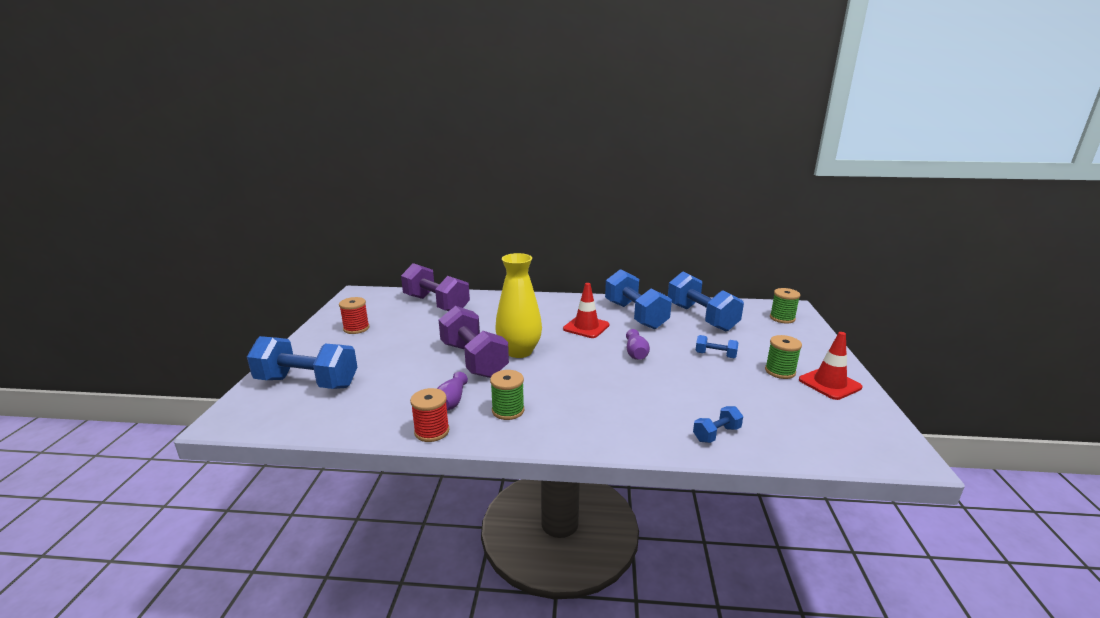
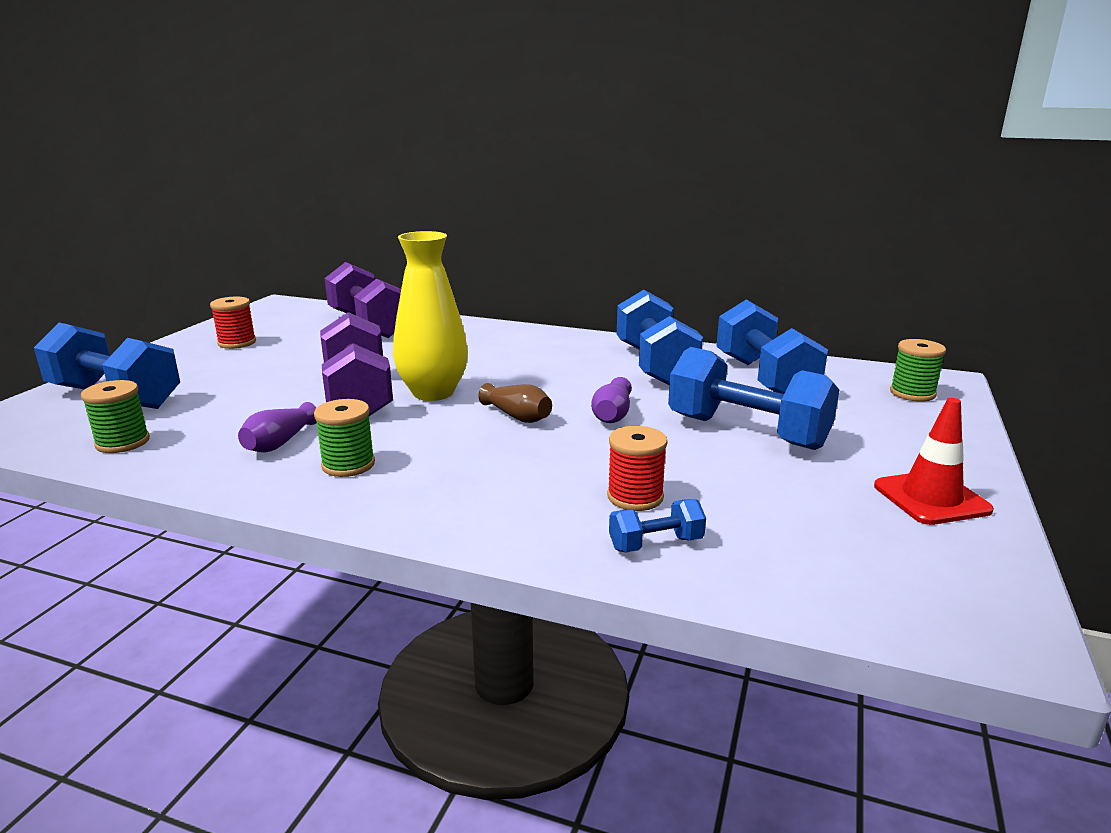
camera: 15 degrees right, 0 degrees up
(432, 431) = (217, 476): red spool -> red spool (635, 497)
(583, 362) = (517, 416): none -> brown vase
(586, 327) = (562, 373): red traffic cone -> none
(715, 355) = (747, 432): blue dumbbell -> blue dumbbell, size x2.20
(780, 371) = (847, 468): green spool -> green spool (123, 442)

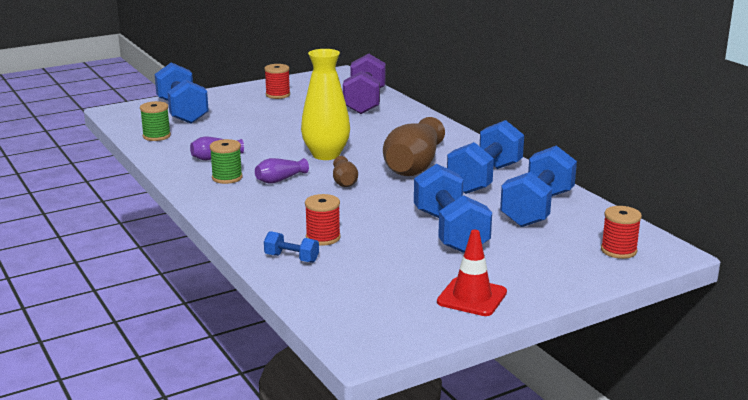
camera: 40 degrees right, 0 degrees up
(358, 396) = (287, 145): purple dumbbell -> none
(560, 374) = (414, 166): none -> brown vase
(612, 415) = (395, 197): purple vase -> purple vase (280, 180)
(912, 393) = (618, 250): green spool -> red spool

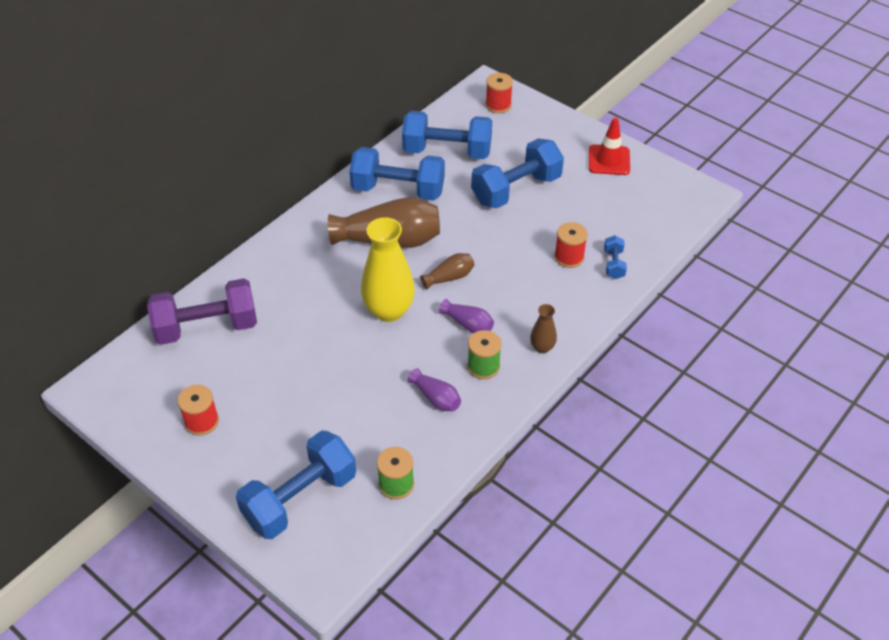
camera: 110 degrees left, 25 degrees up
(221, 203) = (542, 347): none -> brown vase

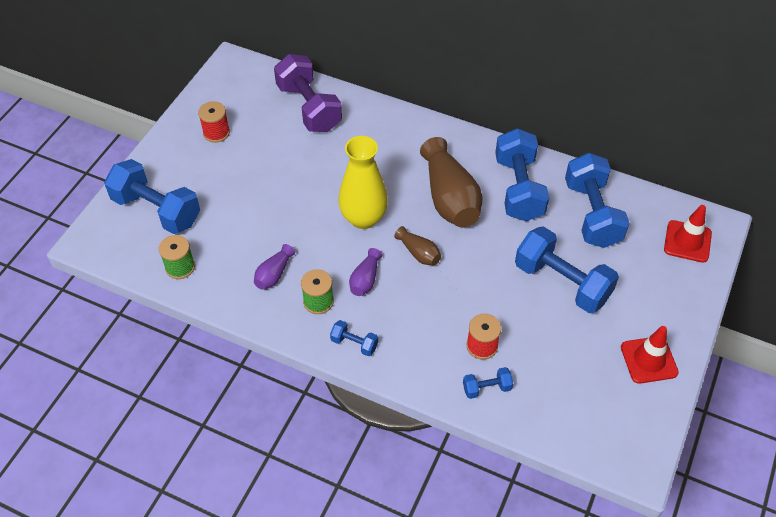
camera: 75 degrees right, 5 degrees up
(498, 105) = (687, 241): red spool -> red traffic cone
(542, 347) = (354, 343): brown vase -> blue dumbbell

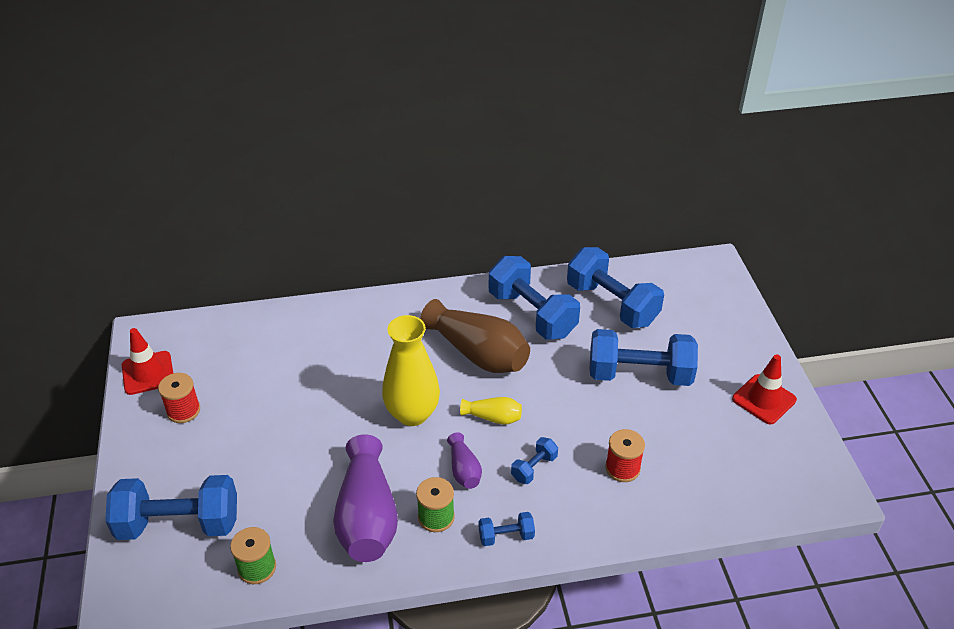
camera: 35 degrees left, 10 degrees down
(274, 274) = (367, 517): purple vase -> purple vase, size x2.06
(309, 108) = (266, 338): purple dumbbell -> none
(419, 253) = (493, 417): brown vase -> yellow vase
(486, 388) = (660, 503): blue dumbbell -> blue dumbbell (534, 468)
(687, 241) = (705, 287): red traffic cone -> red traffic cone (148, 373)

